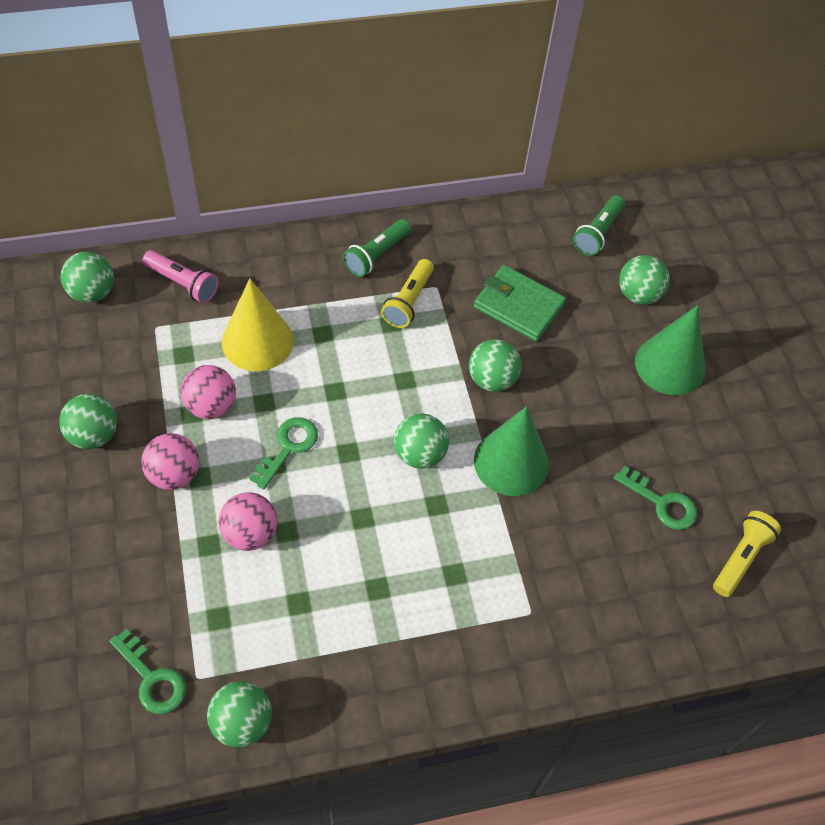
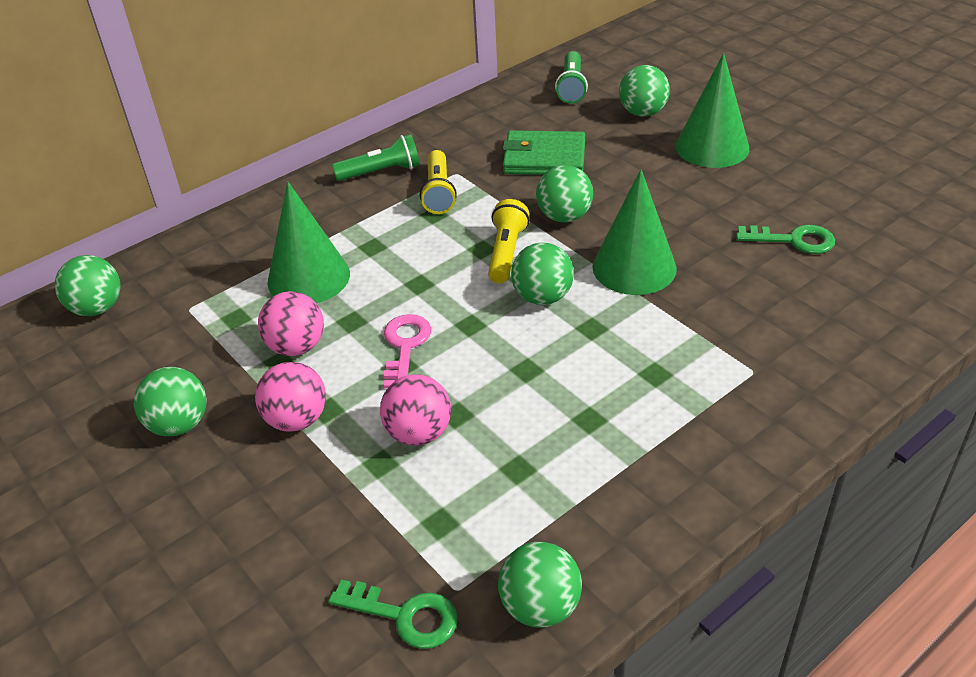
camera: 20 degrees left, 15 degrees down
(183, 283) = (195, 264): pink flashlight -> none
(257, 341) = (308, 277): yellow cone -> green cone
(288, 447) = (405, 346): green key -> pink key
(377, 255) = (381, 172): green flashlight -> green flashlight turned 120 degrees counterclockwise
(740, 558) = (897, 250): yellow flashlight -> yellow flashlight (506, 253)

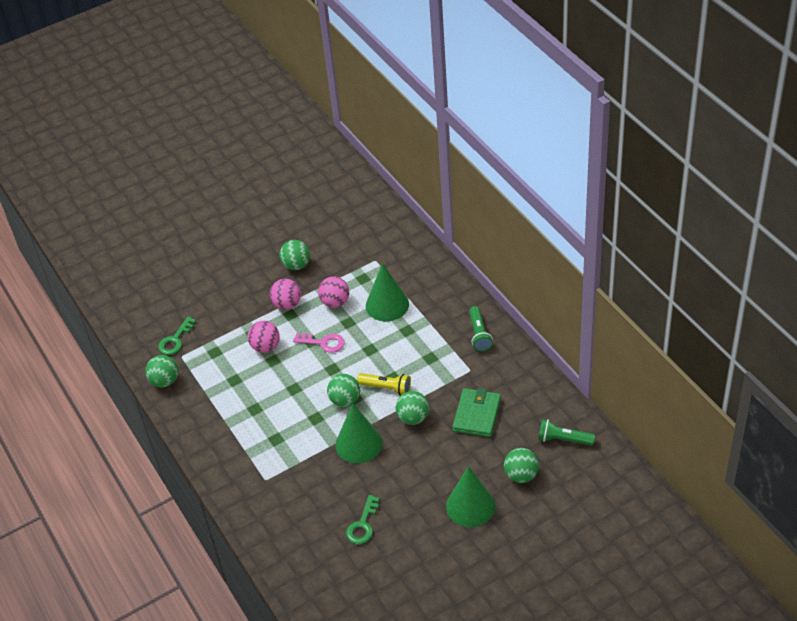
camera: 100 degrees right, 5 degrees up
(97, 308) = (384, 227): green ball -> none
(438, 192) = (451, 361): yellow flashlight -> none

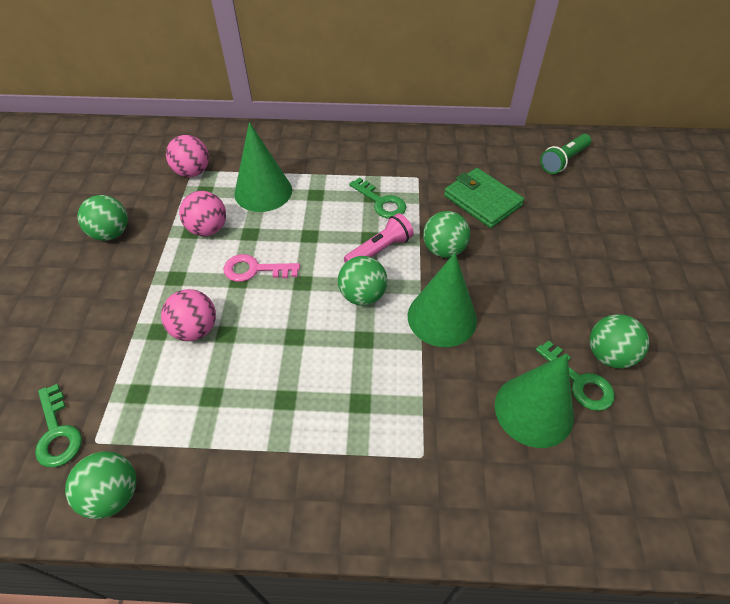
camera: 60 degrees left, 5 degrees up
(287, 304) = (156, 272): pink ball -> pink ball (192, 172)
(323, 343) = (255, 270): pink key -> pink key turned 135 degrees counterclockwise
(386, 388) = (379, 250): yellow flashlight -> pink flashlight
(428, 365) = (381, 202): none -> green key
(470, 506) = (609, 266): green cone -> green cone (533, 410)
(479, 334) = (377, 150): green flashlight -> none
(521, 475) = (590, 209): green ball -> green ball (608, 355)

